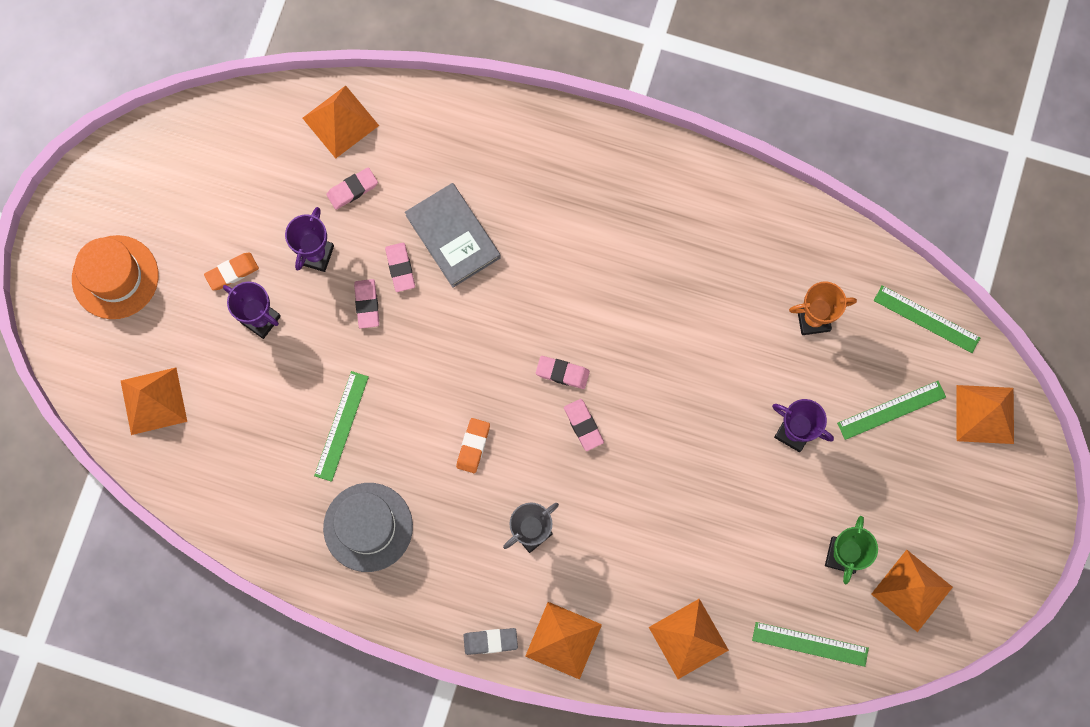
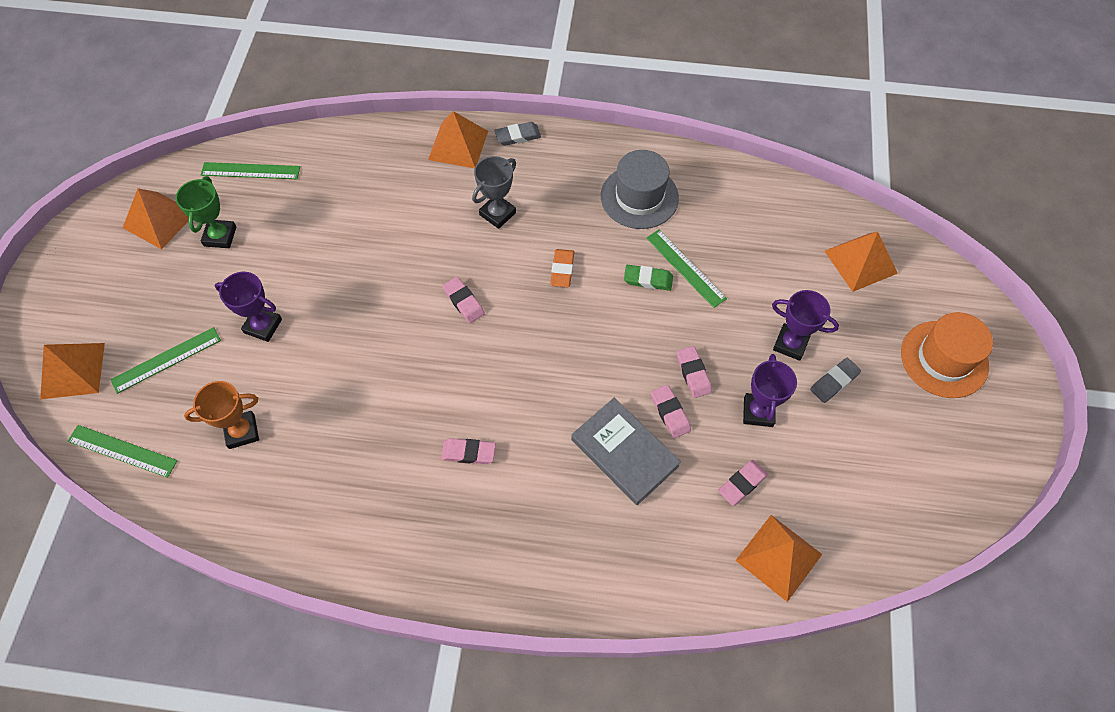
camera: 170 degrees right, 15 degrees down
(232, 272) = (834, 382): orange eraser -> grey eraser
(341, 426) = (685, 268): green ruler -> green ruler turned 45 degrees counterclockwise
(385, 418) = (648, 279): none -> green eraser
(562, 373) = (490, 342): pink eraser -> pink eraser (468, 453)
(688, 638) = (354, 160): orange pyramid -> none

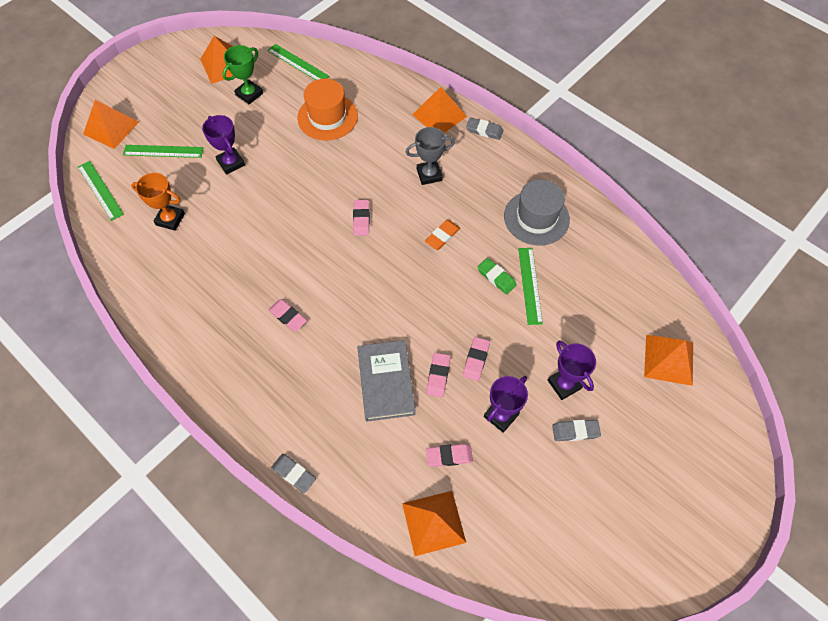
camera: 35 degrees right, 0 degrees up
(608, 608) = (294, 474): none -> grey eraser
(944, 359) = (677, 470): orange hat -> orange hat (327, 117)

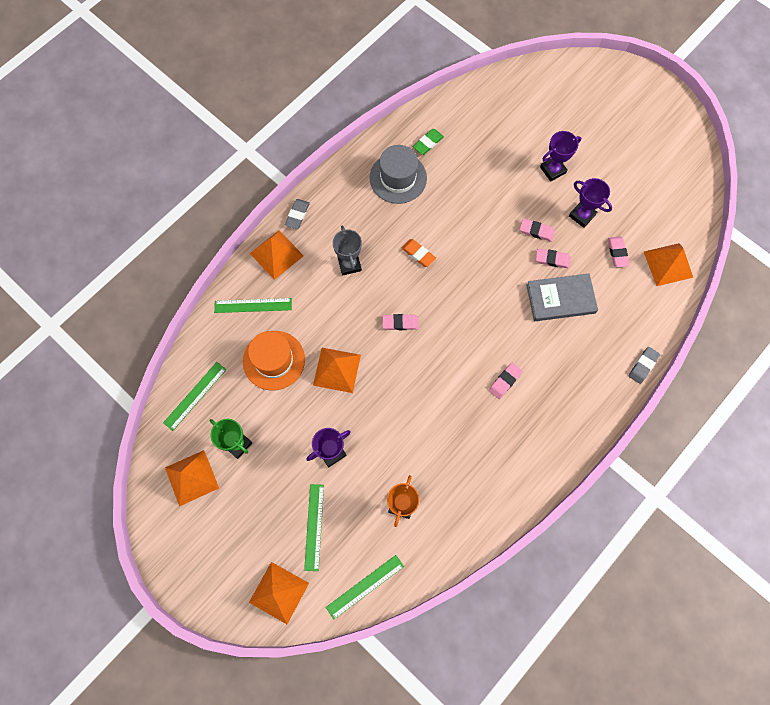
camera: 90 degrees left, 10 degrees up
(496, 277) = (459, 212): green eraser -> green eraser (428, 143)
(530, 285) = (466, 187): green ruler -> green ruler (253, 305)
(575, 431) = (590, 166): grey eraser -> none
(668, 359) = (527, 98): orange pyramid -> orange pyramid (337, 370)

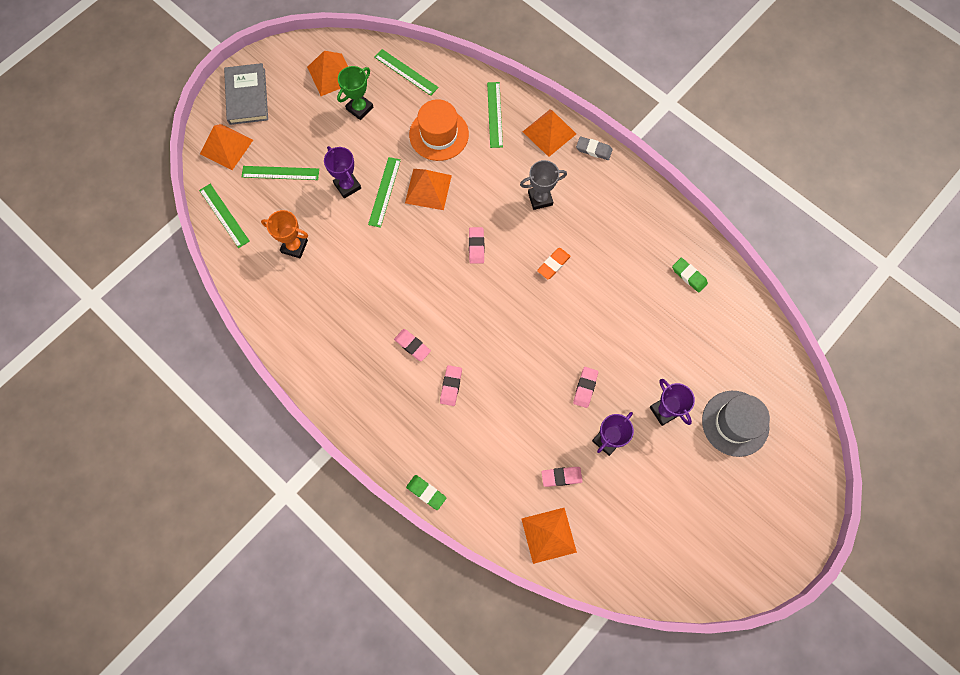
camera: 90 degrees right, 0 degrees up
(339, 413) = (384, 192): none -> green ruler
(398, 178) = (643, 245): grey hat -> grey hat (735, 423)
(552, 259) = (551, 403): pink eraser -> pink eraser (451, 386)
(560, 299) = (504, 408): grey book -> grey book (247, 96)
(643, 366) = (426, 492): grey eraser -> green eraser

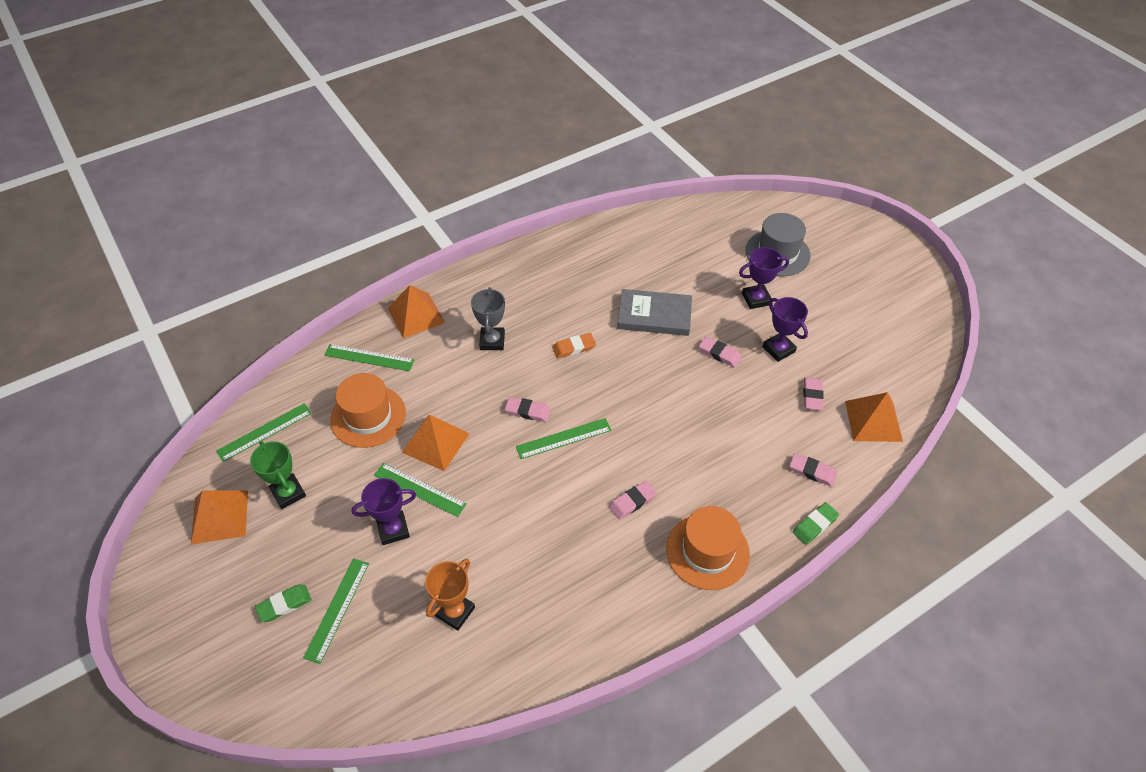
camera: 75 degrees left, 20 degrees down
(224, 215) = (370, 700): green ruler -> green ruler (563, 438)
(226, 147) = (260, 677): orange pyramid -> none
(247, 96) = (193, 632): grey book -> grey book (654, 315)
(382, 411) = (707, 551): none -> orange hat
(451, 386) = (692, 473): pink eraser -> pink eraser (812, 471)
(553, 264) = (574, 348): orange eraser -> orange eraser turned 75 degrees counterclockwise
(593, 150) = (454, 284): grey eraser -> none
(689, 276) = (621, 247): green eraser -> green eraser (284, 604)

